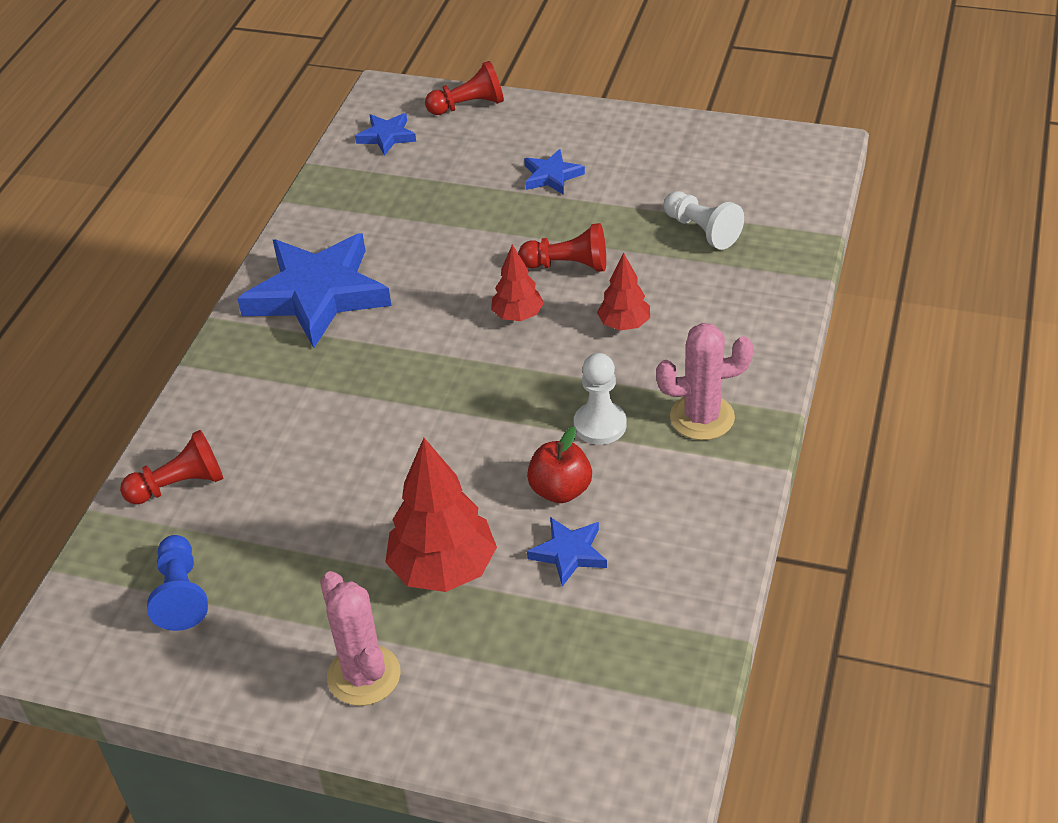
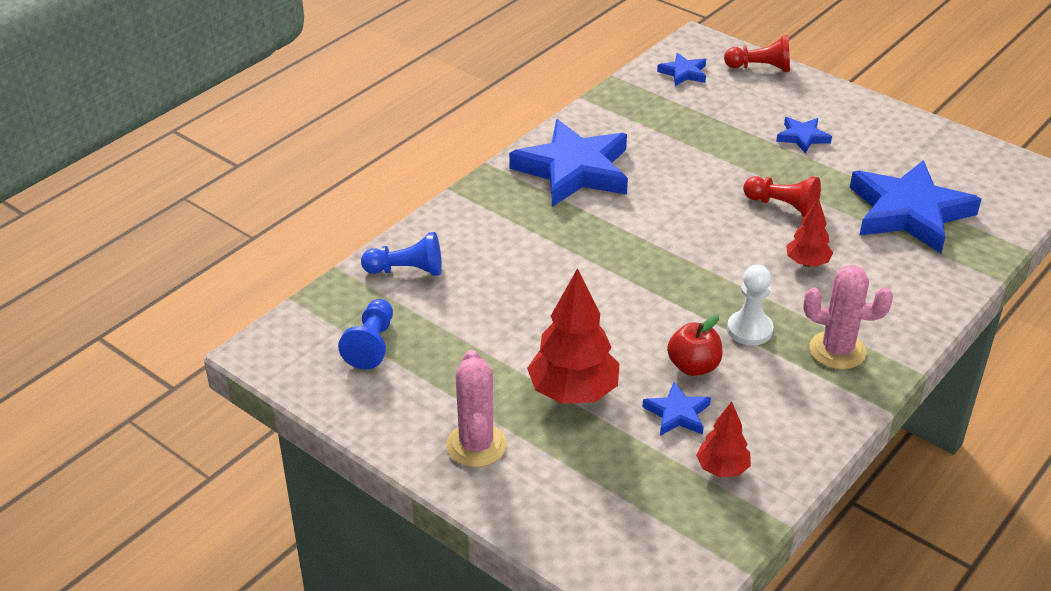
camera: 20 degrees right, 5 degrees down
(180, 485) = (407, 270): red pawn -> blue pawn
(517, 316) = (723, 231): red tree -> red tree (722, 469)
(702, 230) = (909, 212): white pawn -> blue star

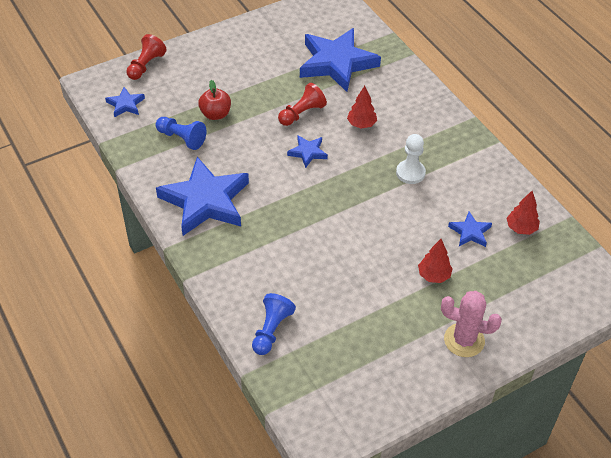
camera: 70 degrees left, 10 degrees up
(371, 345) = (344, 373): blue pawn -> blue pawn (182, 138)
(573, 392) = (433, 275): red tree -> red tree, size x0.56
(693, 366) = (432, 210): red apple -> red apple (215, 114)
(802, 137) = (236, 77): blue star -> blue star (308, 152)
(837, 350) = (443, 142): pink cactus -> none

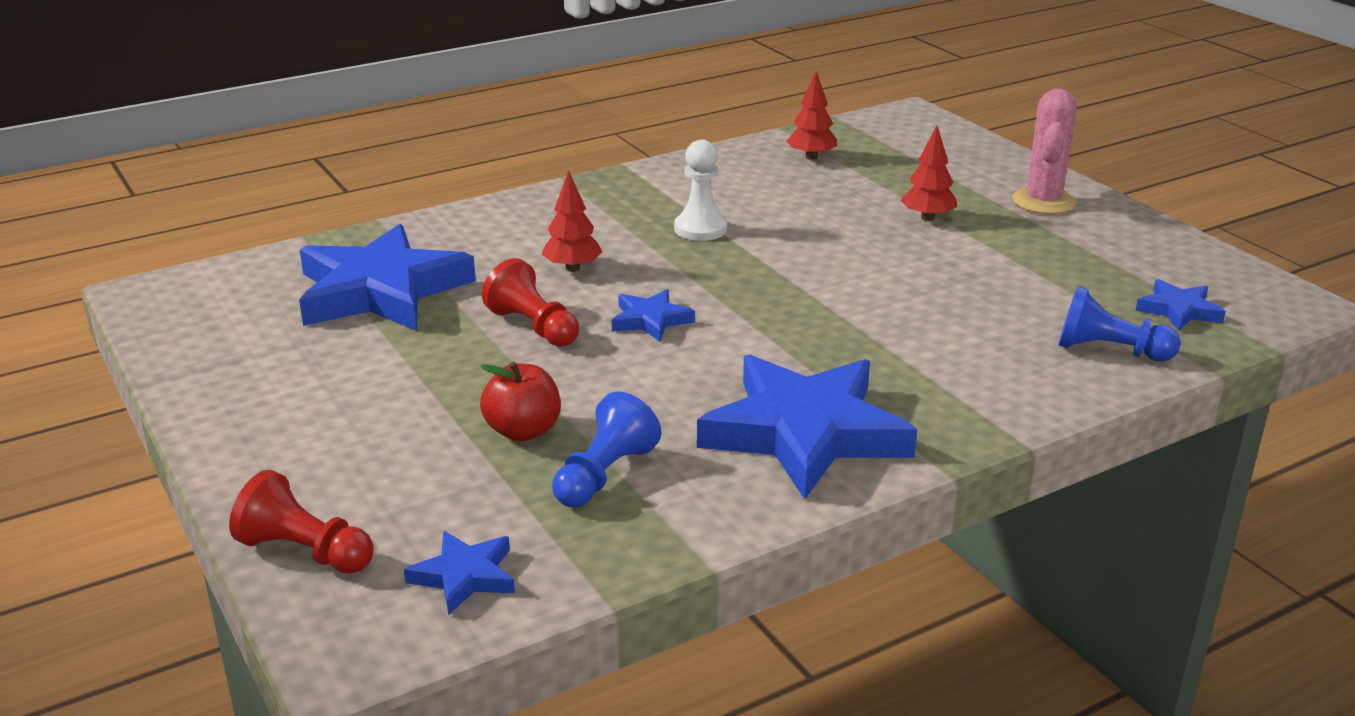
camera: 90 degrees left, 20 degrees down
(470, 232) = (828, 190): blue star -> blue star (1179, 310)

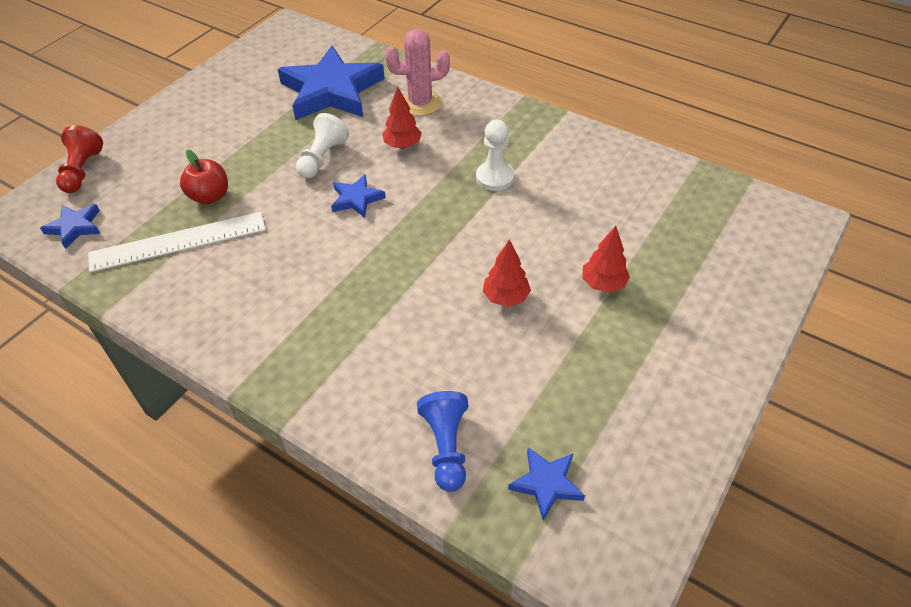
camera: 65 degrees right, 20 degrees up
(534, 327) = (322, 158): red pawn -> white pawn
(604, 475) = (178, 241): blue pawn -> white ruler
(804, 433) = (254, 308): blue star -> none
(811, 157) = (659, 191): red tree -> red tree (505, 297)
(1043, 202) = (694, 347): pink cactus -> pink cactus (420, 103)

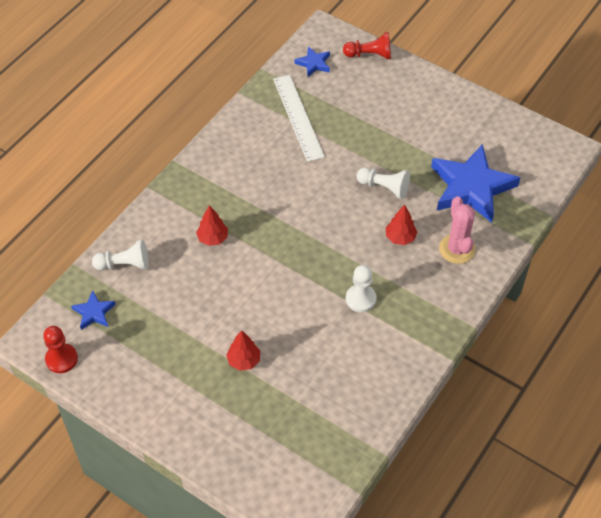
camera: 90 degrees right, 5 degrees up
(210, 196) = (342, 127): red apple -> none
(356, 199) = (337, 211): blue star -> none
(446, 447) = (124, 264): blue pawn -> white pawn
(505, 297) = (236, 300): red tree -> red tree (213, 238)
(646, 524) = (61, 359): none -> red pawn

